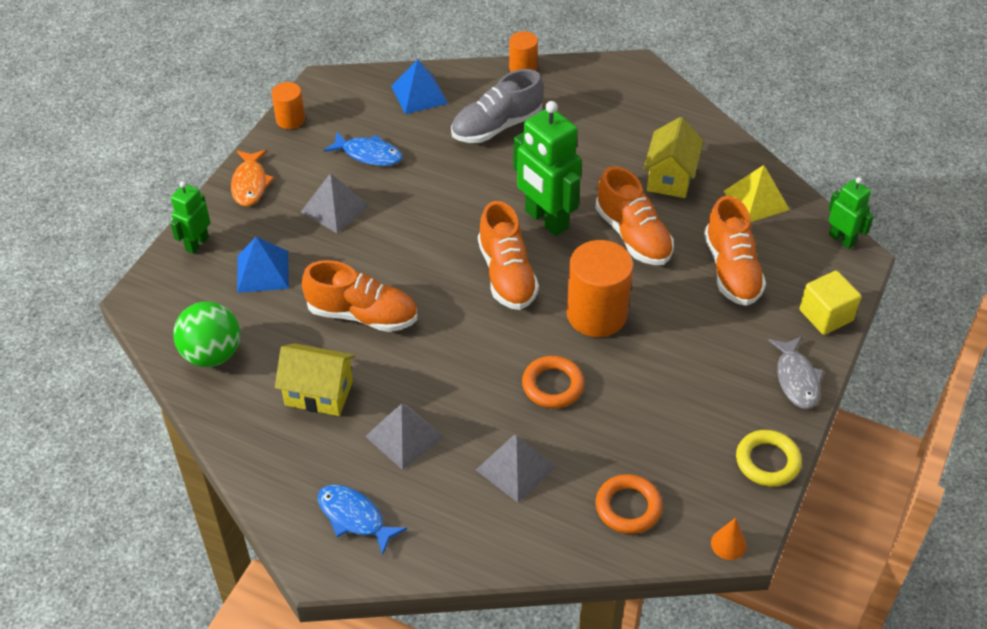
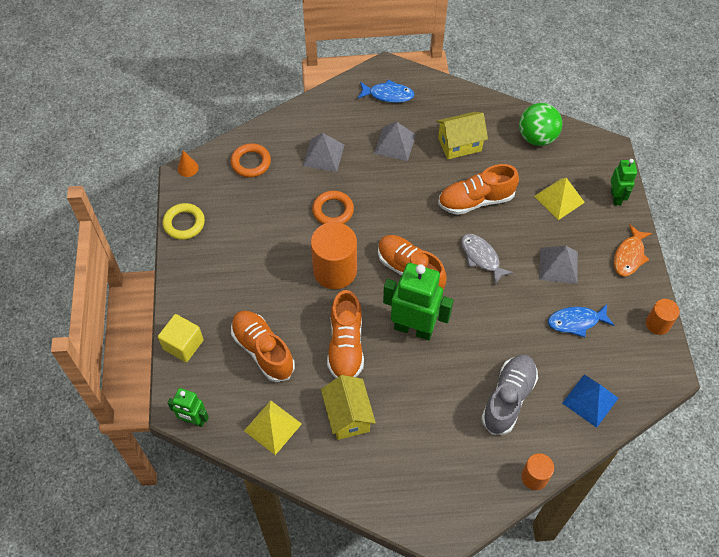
camera: 150 degrees right, 10 degrees up
(250, 184) = (629, 256): orange fish -> orange fish turned 120 degrees counterclockwise
(262, 271) = (559, 199): blue pyramid -> yellow pyramid
(633, 236) = (346, 346): orange shoe -> orange shoe turned 120 degrees counterclockwise
(796, 379) = (186, 285): grey fish -> grey fish (481, 257)

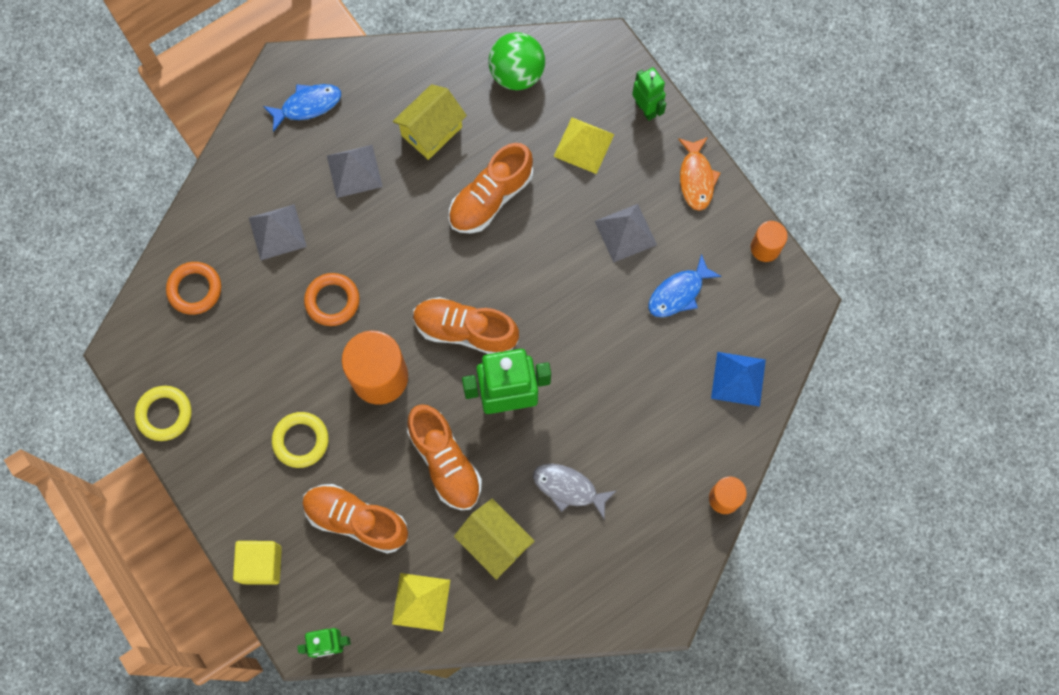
camera: 30 degrees left, 15 degrees up
(188, 168) = (121, 339): orange cone -> none
(258, 283) = (301, 440): none -> yellow ring
(481, 257) = (536, 269): grey fish -> grey fish (568, 488)
(508, 398) = (653, 425): grey shoe -> none

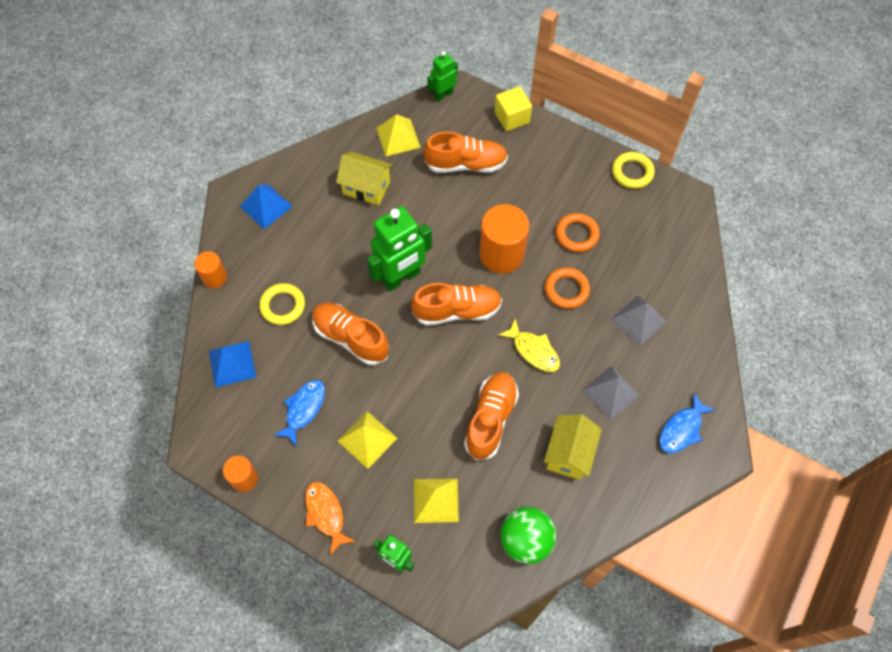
camera: 155 degrees right, 10 degrees down
(195, 289) = (669, 256): orange ring -> orange ring (576, 234)
(301, 440) = (531, 194): yellow ring -> yellow ring (283, 306)
(407, 249) = (533, 350): none -> yellow fish
(445, 462) = (425, 220): orange shoe -> orange shoe (351, 338)
(568, 488) = (330, 239): grey fish -> none
(625, 232) = (367, 439): grey pyramid -> yellow pyramid
(629, 572) = (266, 206): none -> blue pyramid

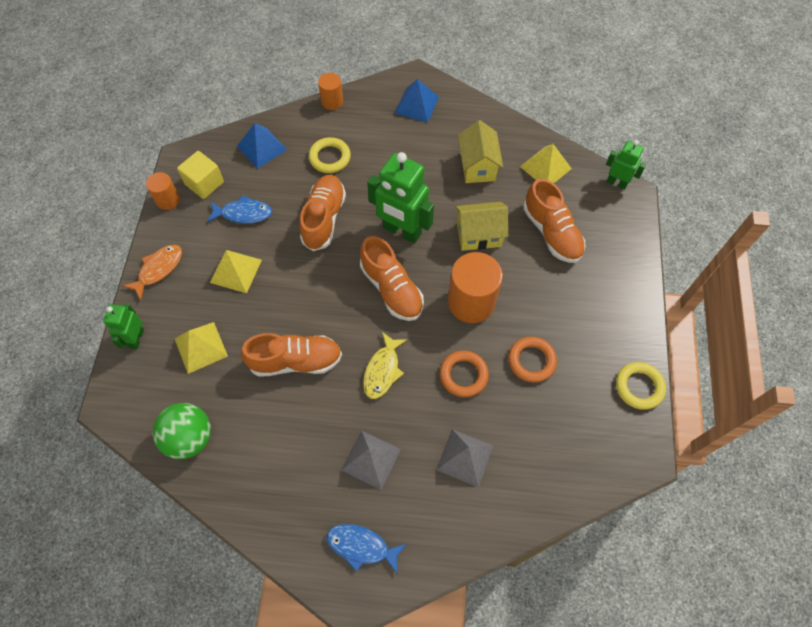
camera: 65 degrees right, 0 degrees up
(512, 117) = (630, 250): yellow cube -> yellow cube (204, 183)
(569, 454) = (289, 444): yellow house -> yellow house (479, 235)

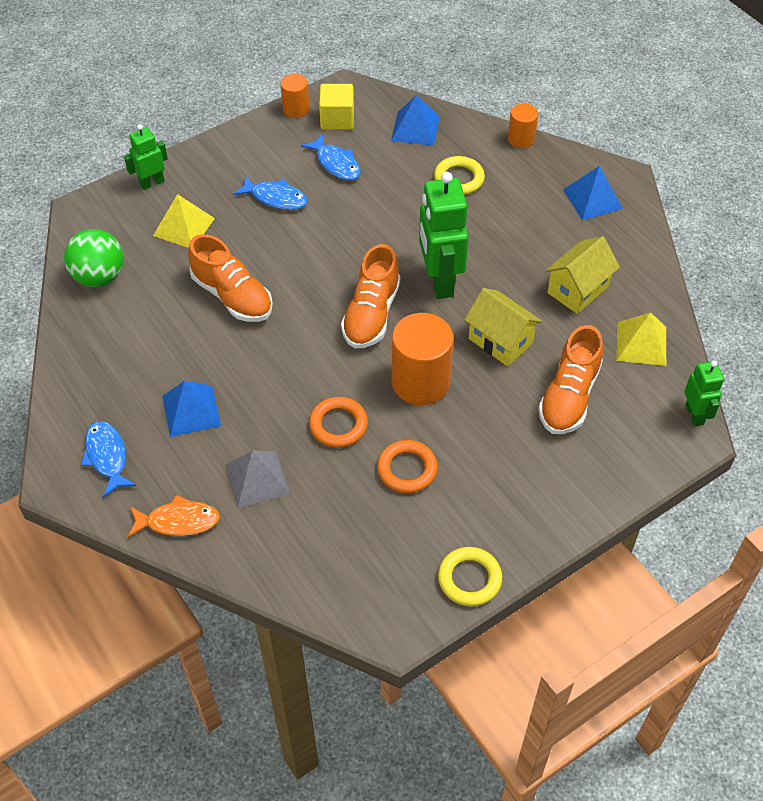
camera: 50 degrees right, 10 degrees down
(158, 269) = (226, 150): orange fish -> orange fish (178, 521)
(236, 271) = (276, 198): yellow pyramid -> blue fish
(324, 218) = (391, 219): orange shoe -> none
(371, 459) = (191, 410): grey pyramid -> blue pyramid
(382, 370) = (283, 362): yellow fish -> none

